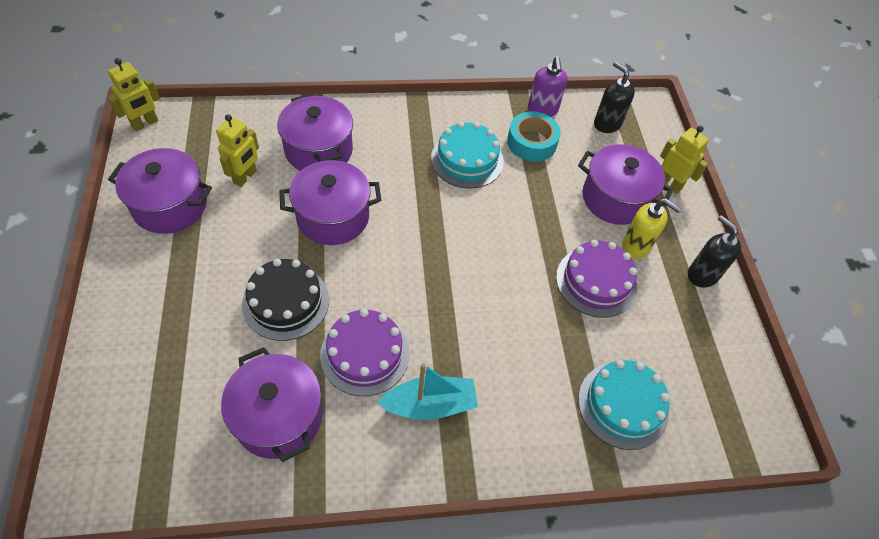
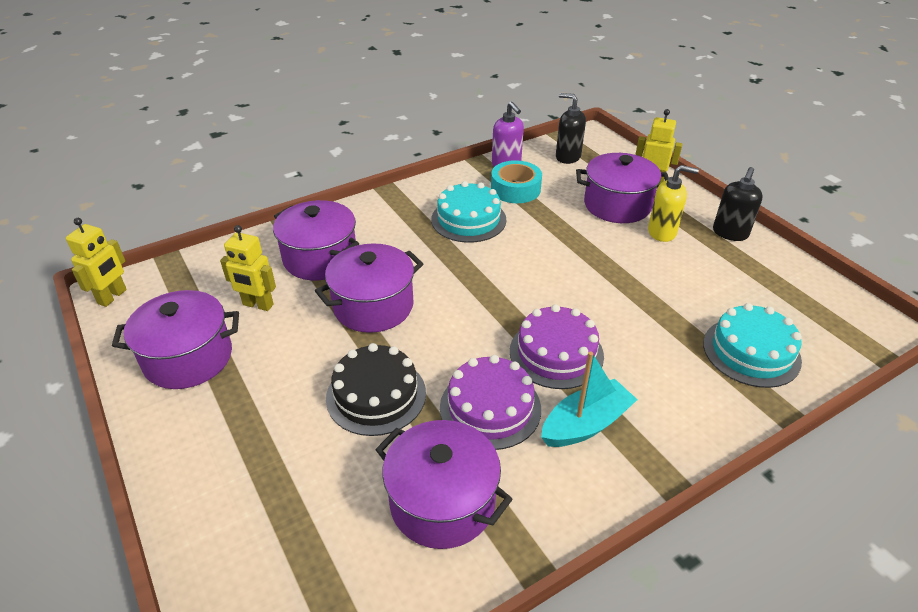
camera: 20 degrees left, 15 degrees down
(245, 177) = (258, 305): yellow robot -> yellow robot turned 105 degrees clockwise
(596, 281) = (651, 269): purple cake -> purple cake (556, 353)
(702, 274) = (730, 233): black soap dispenser -> black soap dispenser turned 90 degrees counterclockwise

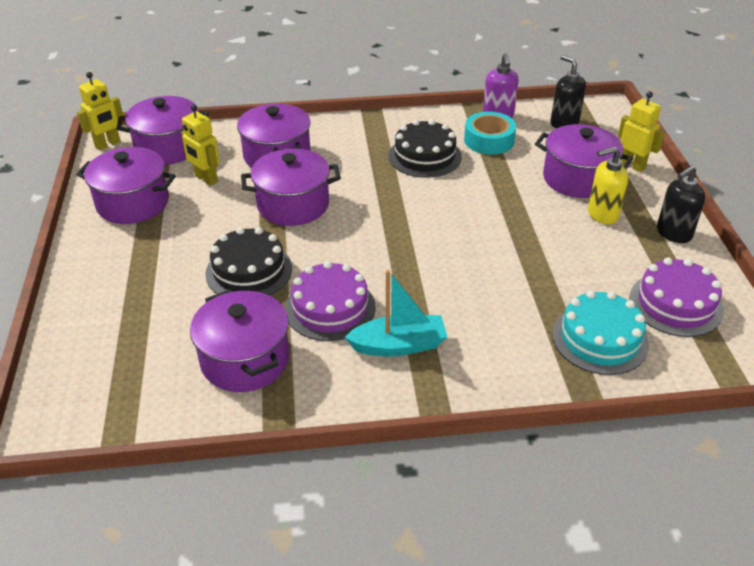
camera: 25 degrees right, 0 degrees up
(190, 281) = (168, 147): none -> purple pot
(468, 219) = (425, 156): turquoise cake -> black cake
(556, 353) = (417, 285): purple cake -> purple cake (675, 304)
(662, 232) = (602, 214): yellow soap dispenser -> yellow soap dispenser turned 135 degrees clockwise

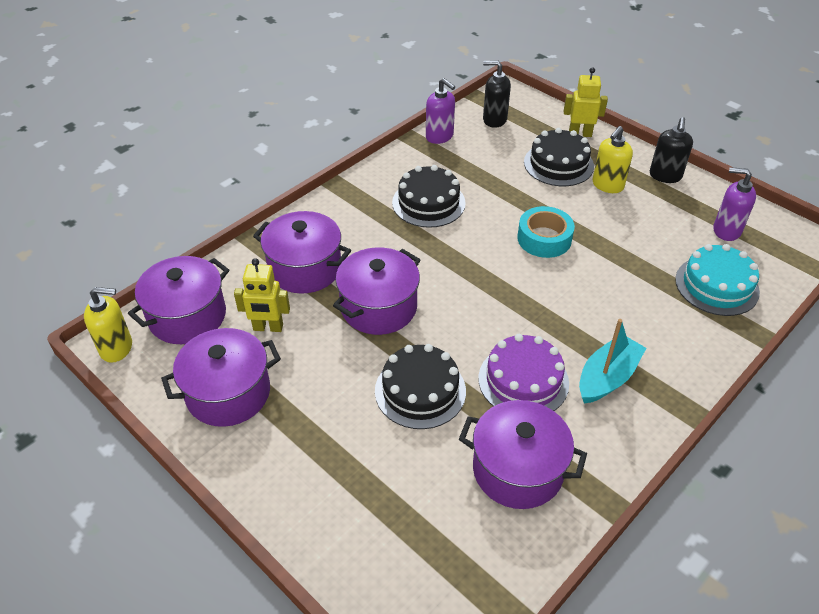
camera: 40 degrees left, 5 degrees up
(108, 144) = (117, 348): yellow robot -> yellow soap dispenser
(489, 140) = (459, 163): turquoise tape -> turquoise tape (544, 239)
(577, 178) = (558, 164): purple pot -> black cake
(675, 304) = (726, 230): purple cake -> purple soap dispenser

